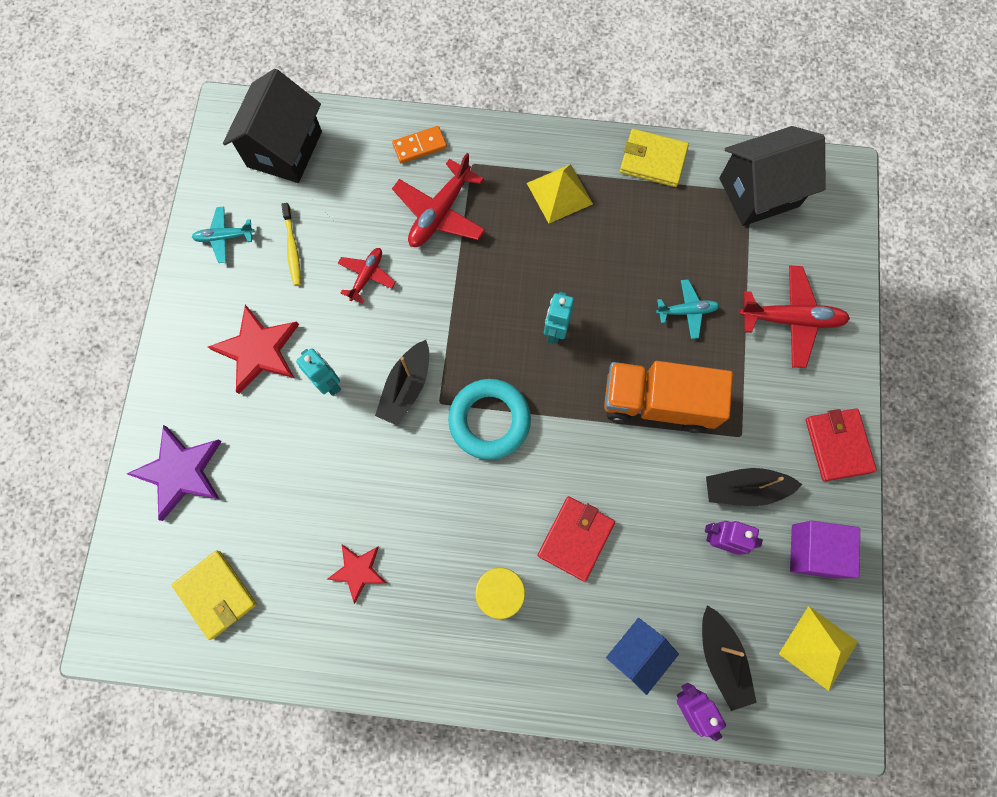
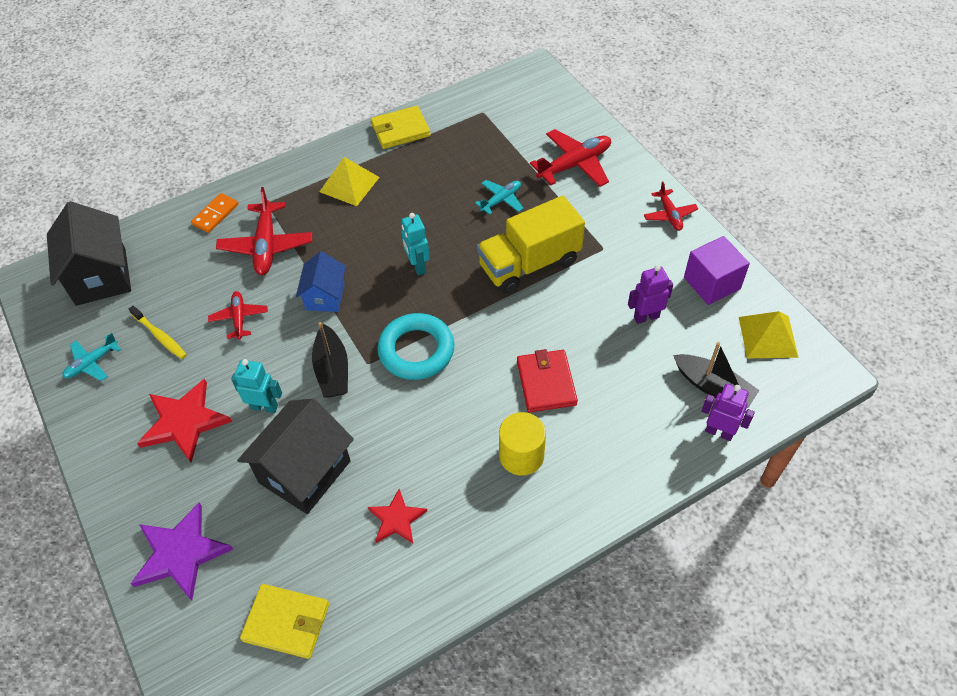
camera: 35 degrees left, 20 degrees down
(636, 653) = (654, 425): blue house -> blue house (325, 296)
(657, 402) = (529, 264): orange truck -> yellow truck
(744, 489) = (634, 277): black boat -> none
(758, 192) = (489, 109): black house -> black house (304, 472)
(838, 445) = (669, 215): red wallet -> red plane

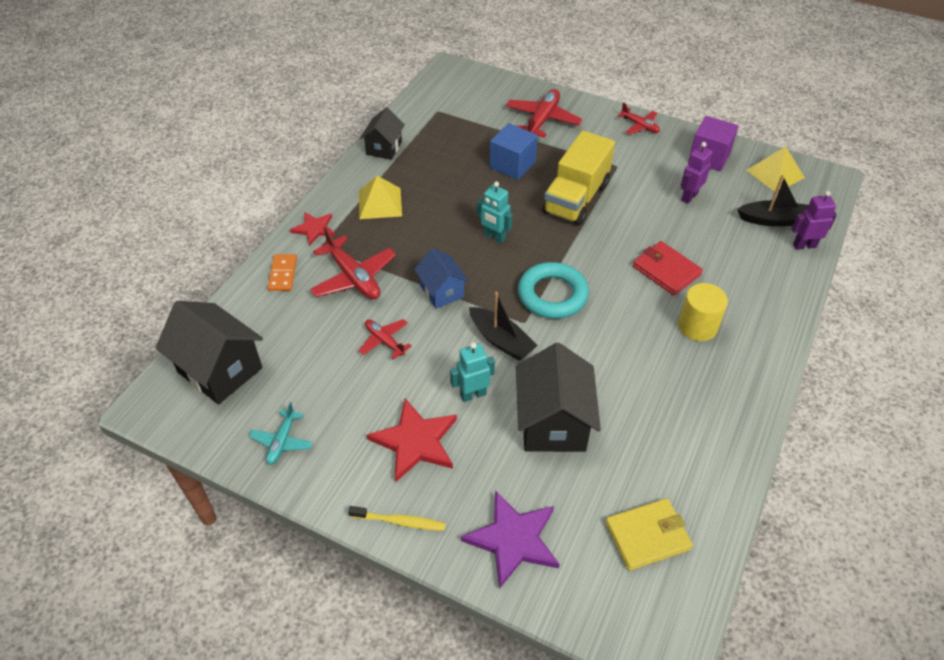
camera: 35 degrees left, 5 degrees down
(160, 336) = (326, 389): yellow toothbrush -> yellow toothbrush (400, 521)
(397, 519) = (655, 416): red star -> red star (314, 229)
(400, 130) = (384, 148): yellow wallet -> black house
(501, 200) = (512, 165): turquoise plane -> blue cube

